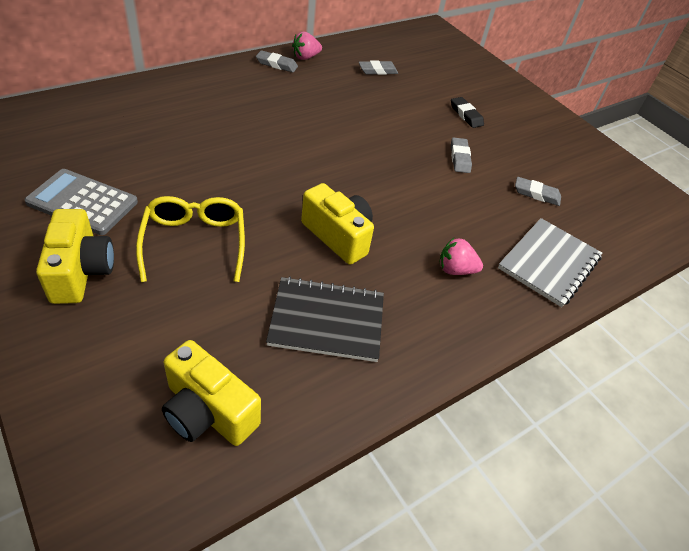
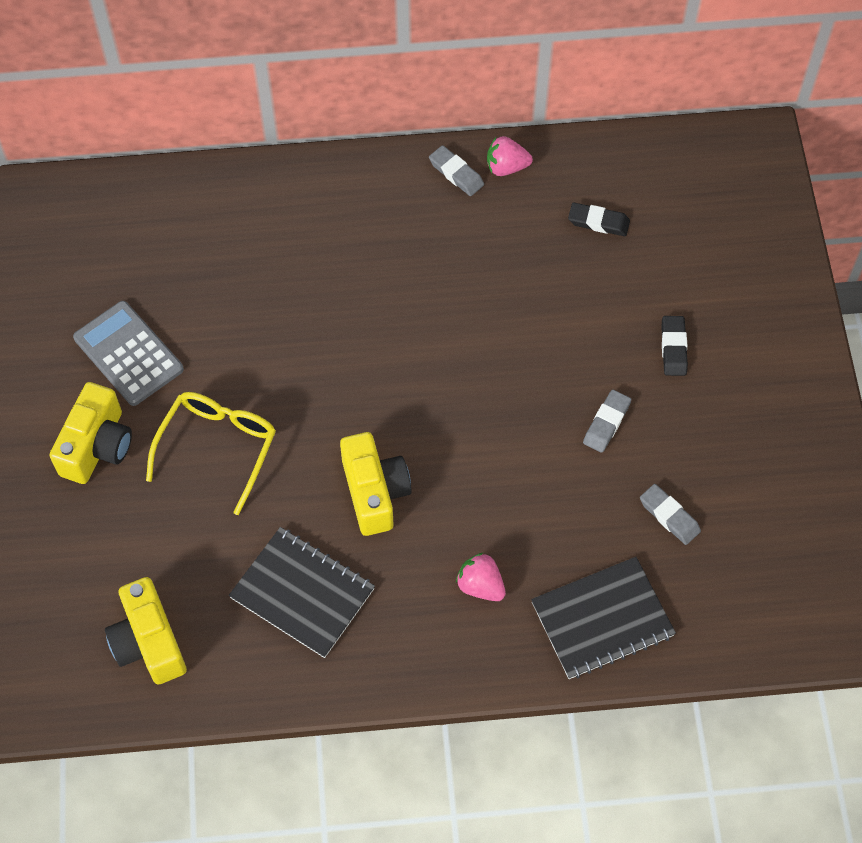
camera: 35 degrees right, 15 degrees up
(377, 71) = (598, 222): grey eraser -> black eraser
(549, 263) = (602, 619): grey notebook -> black notebook

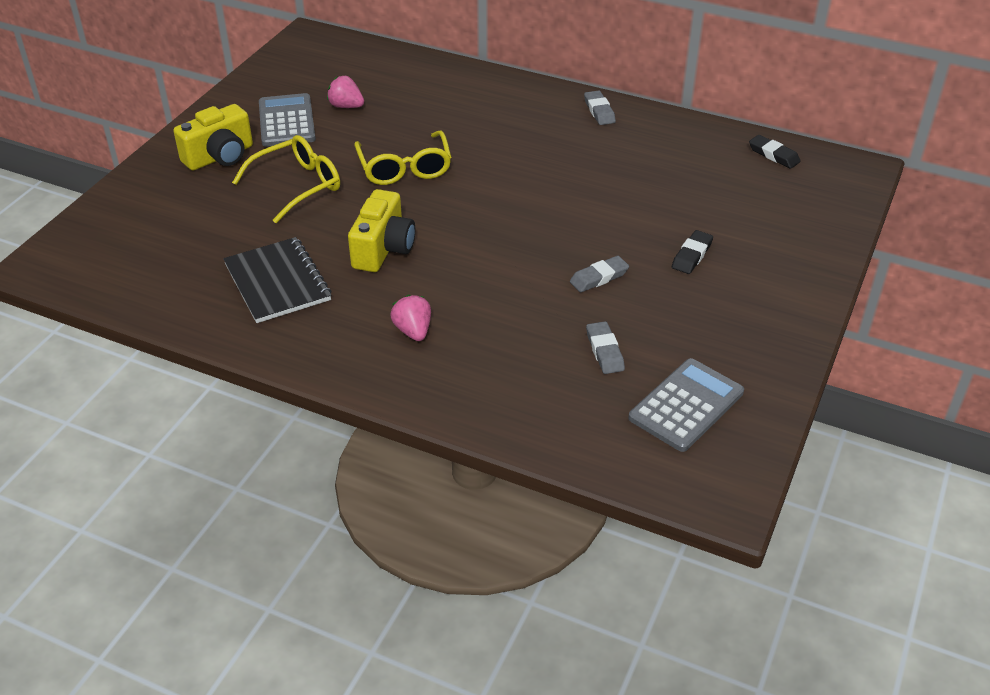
camera: 30 degrees right, 20 degrees down
(149, 642) = (146, 265): yellow camera -> none
(312, 364) = (404, 168): none -> yellow glasses
(506, 167) = (640, 119): pink strawberry -> pink strawberry (346, 106)
(598, 222) = (688, 168): black eraser -> black eraser (773, 155)
(602, 619) = (492, 391): black notebook -> none
(777, 544) = (686, 405): none -> grey calculator

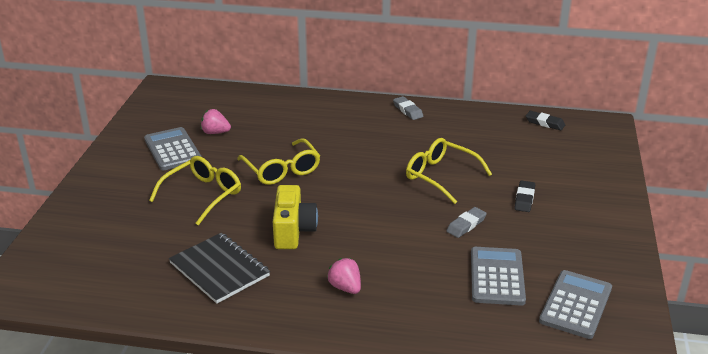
camera: 15 degrees left, 10 degrees down
(220, 156) = (129, 183): yellow camera -> none
(598, 207) = (441, 176): none -> yellow glasses
(604, 351) = (497, 276): grey eraser -> grey calculator

